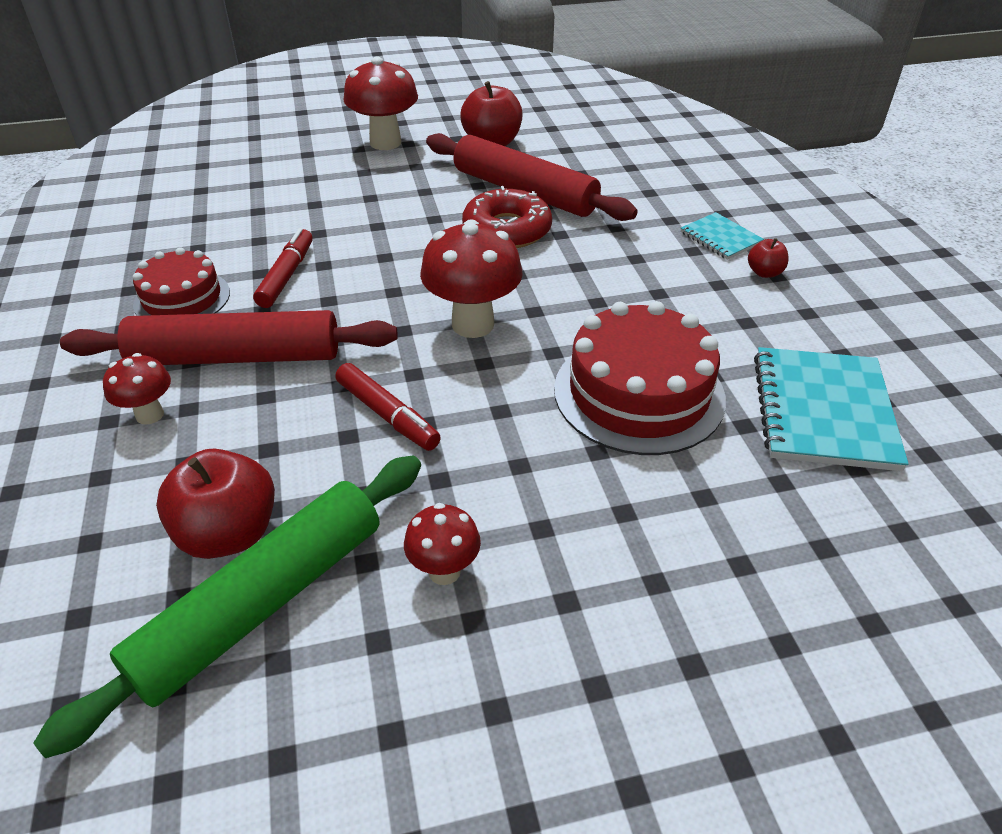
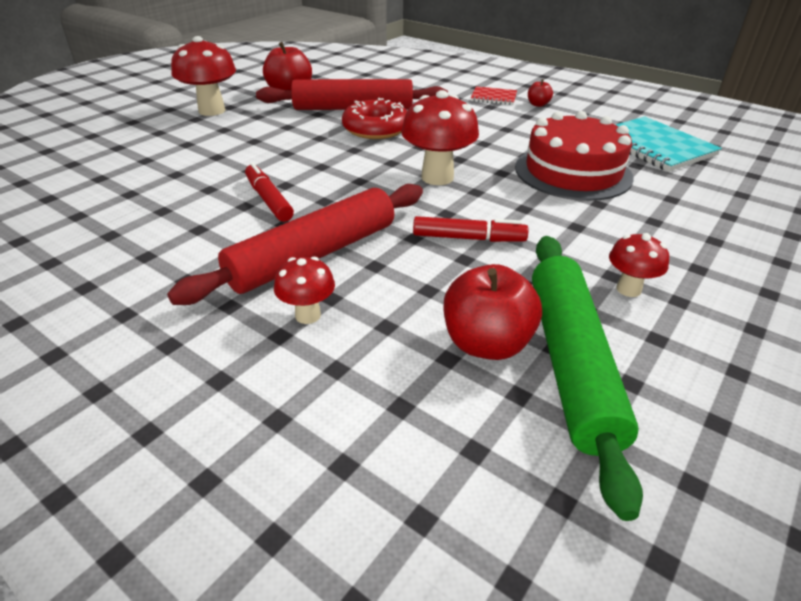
camera: 40 degrees left, 5 degrees down
(182, 298) = (206, 242): red cake -> none
(720, 238) = (493, 97): turquoise notebook -> red notebook

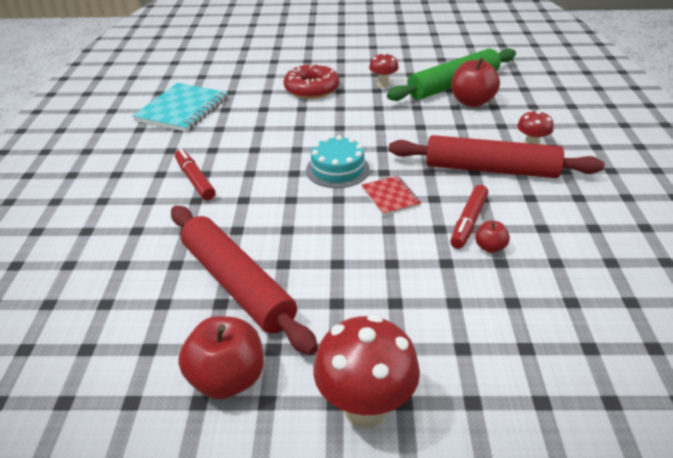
camera: 125 degrees left, 0 degrees up
(376, 129) = (278, 240): red donut -> red donut (311, 89)
(437, 177) = (337, 169): red mushroom -> turquoise cake
(468, 238) = (399, 132): red marker -> red marker (195, 180)
(493, 97) = (117, 207): red notebook -> red notebook (390, 197)
(538, 104) = (121, 177): red apple -> red apple (490, 247)
(573, 172) = (264, 126): red cake -> none

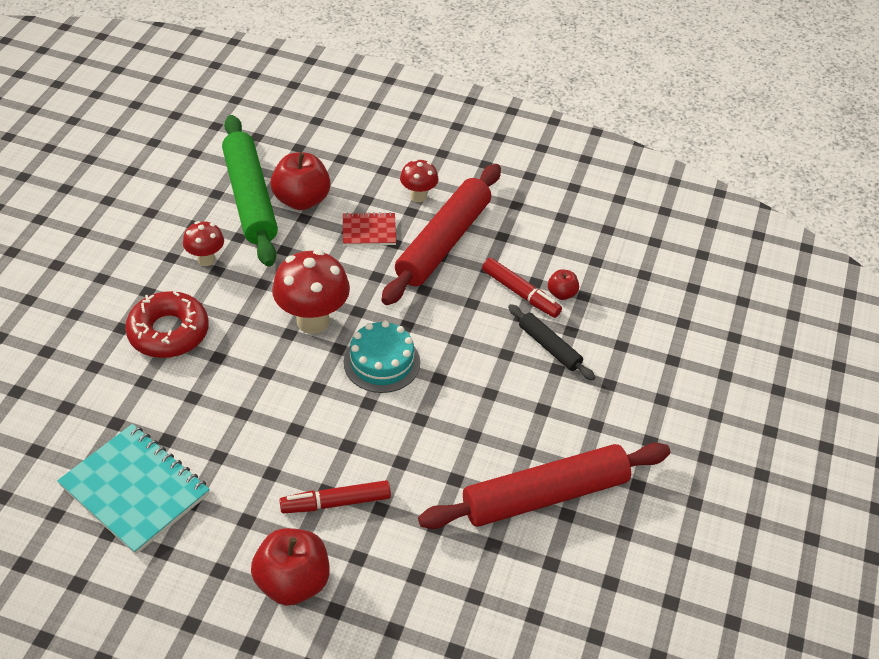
camera: 75 degrees left, 10 degrees up
(227, 379) = (664, 525): red apple -> red apple (293, 582)
(365, 409) = (716, 440): red mushroom -> red mushroom (313, 321)
(390, 197) = (455, 335): red notebook -> red notebook (369, 231)
(415, 253) = (549, 347): none -> black rolling pin

